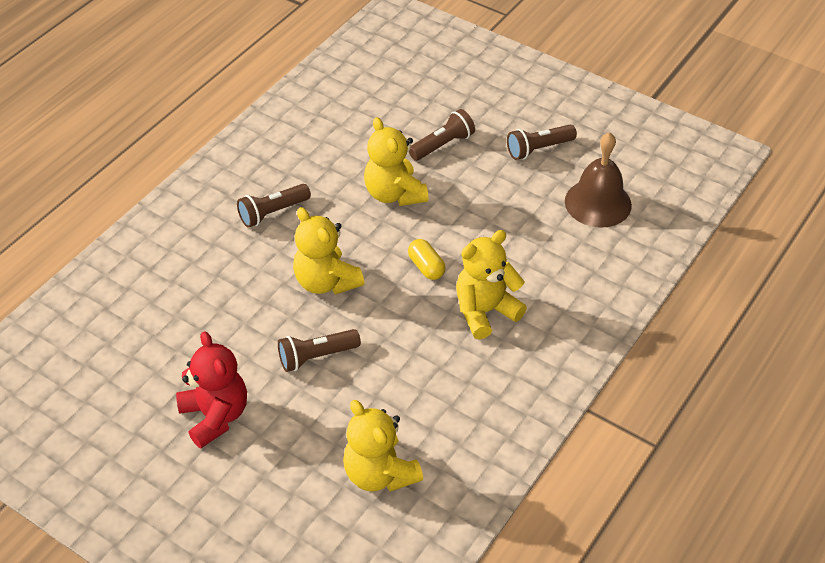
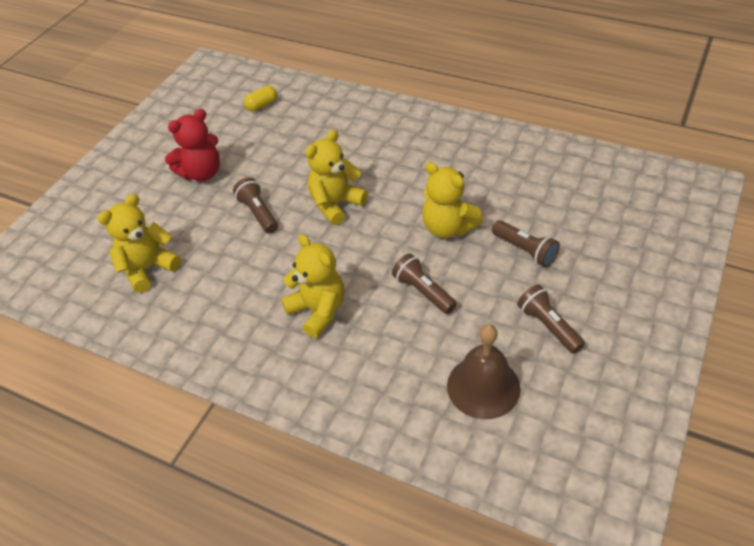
camera: 85 degrees right, 0 degrees up
(272, 213) = (404, 160): brown flashlight -> brown flashlight (423, 291)
(394, 194) = (448, 228): yellow teddy bear -> yellow teddy bear turned 105 degrees counterclockwise
(426, 267) = (364, 263): yellow capsule -> yellow capsule (262, 105)

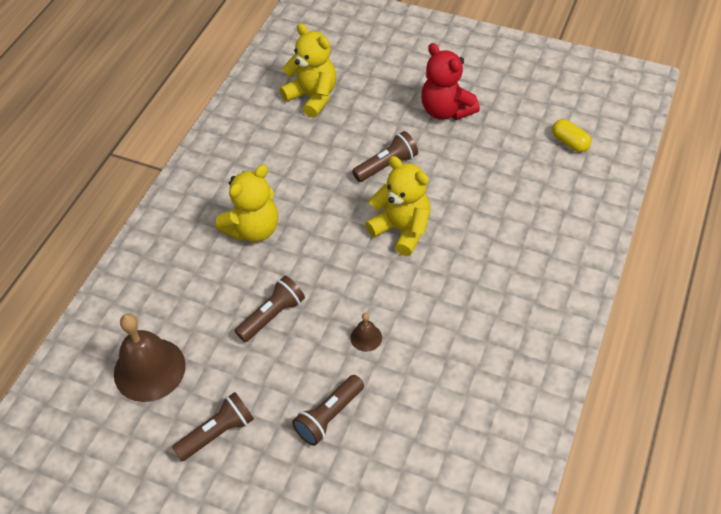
camera: 85 degrees right, 5 degrees up
(448, 228) = (366, 337): yellow teddy bear -> brown bell

